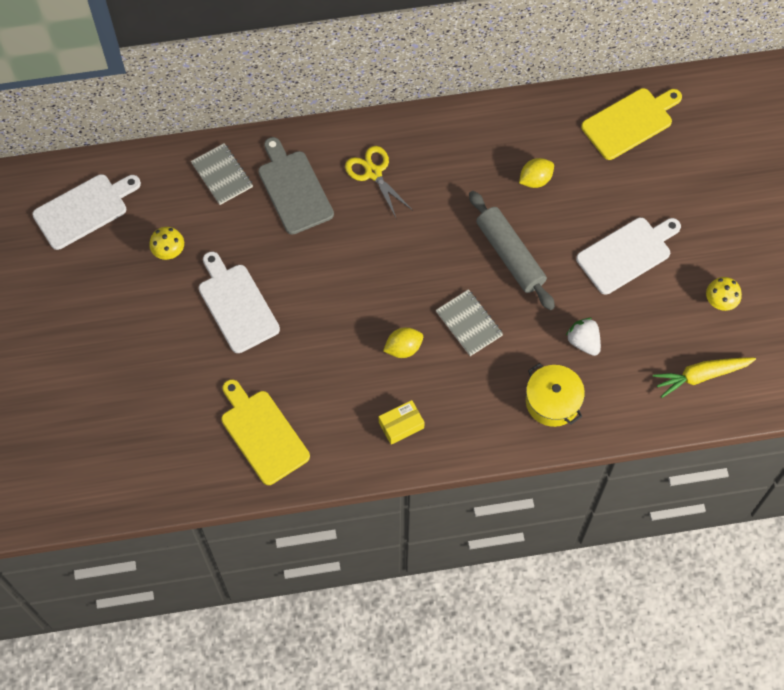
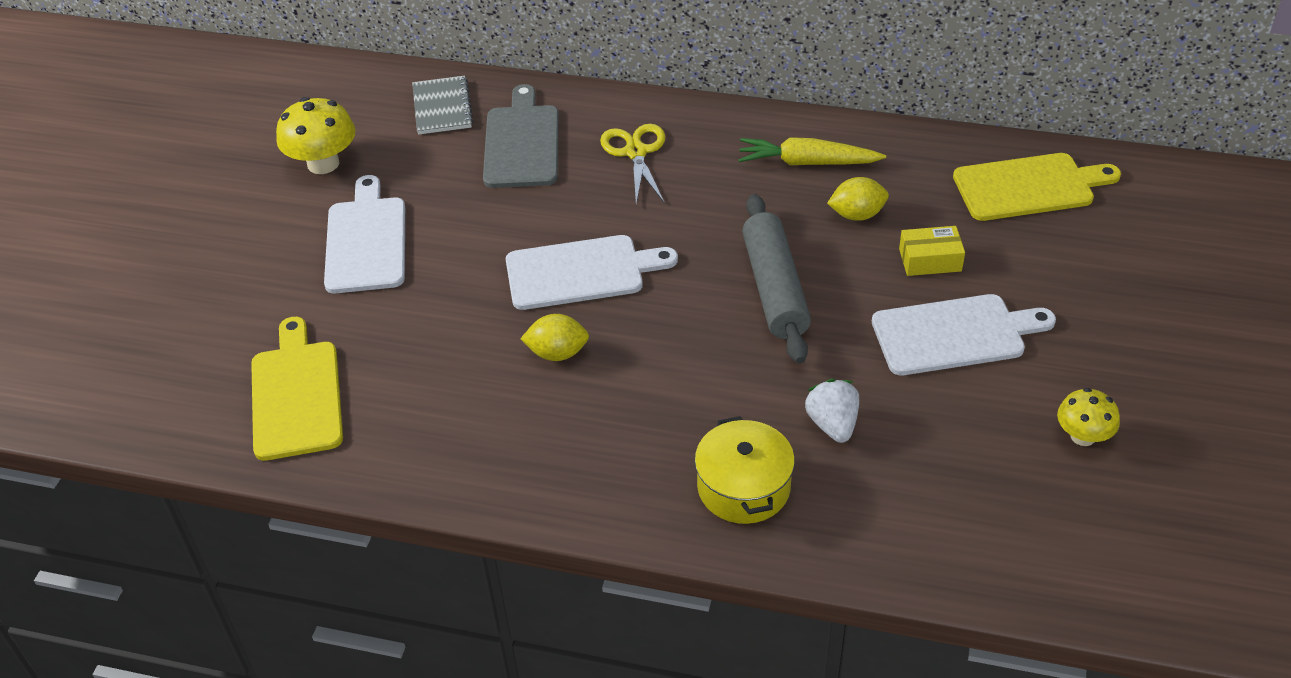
camera: 25 degrees right, 20 degrees down
(84, 210) = (254, 99): white cutting board -> white cutting board (581, 272)
(169, 251) = (323, 163): yellow mushroom -> yellow mushroom, size x1.59
(401, 425) = (496, 446): yellow box -> yellow box (930, 260)
(469, 323) = (669, 351): grey notebook -> none
(701, 376) = (1008, 528): yellow carrot -> yellow carrot (807, 163)

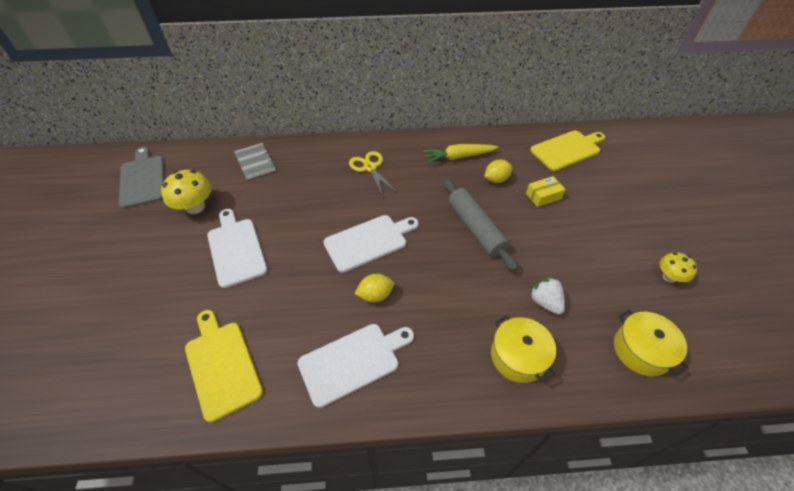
camera: 20 degrees left, 5 degrees up
(522, 143) = (307, 174): grey cutting board -> grey cutting board (142, 179)
(954, 334) = (577, 234): white cutting board -> white cutting board (353, 362)
(955, 527) = (641, 350): none -> yellow pot

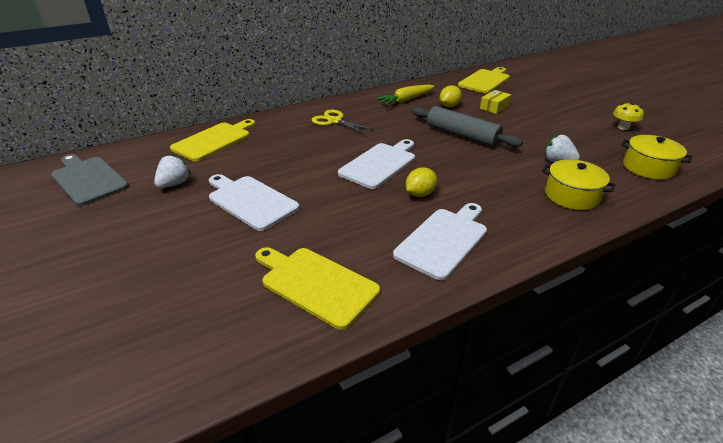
camera: 25 degrees left, 15 degrees down
(195, 207) = (174, 184): yellow mushroom -> white strawberry
(255, 162) = (214, 140): grey notebook -> yellow cutting board

